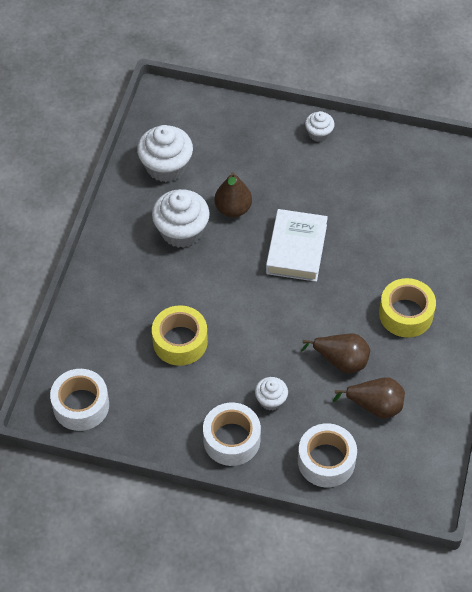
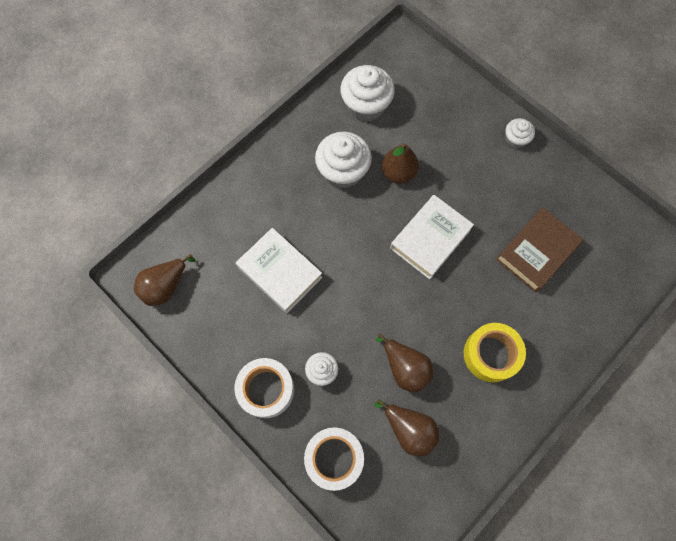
camera: 30 degrees right, 15 degrees up
(81, 405) = (165, 286): white tape -> brown pear
(180, 341) = (280, 272): yellow tape -> white book
(393, 215) = (536, 252): none -> brown book

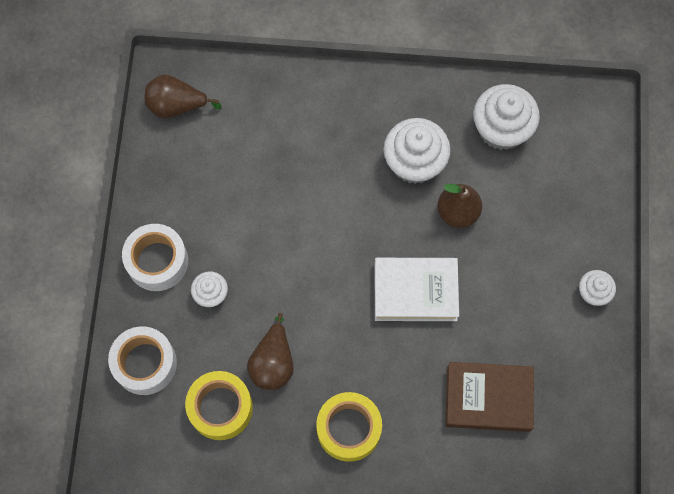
camera: 50 degrees right, 0 degrees up
(280, 272) = (269, 187): white book -> none
(409, 429) = (220, 408): brown pear -> yellow tape

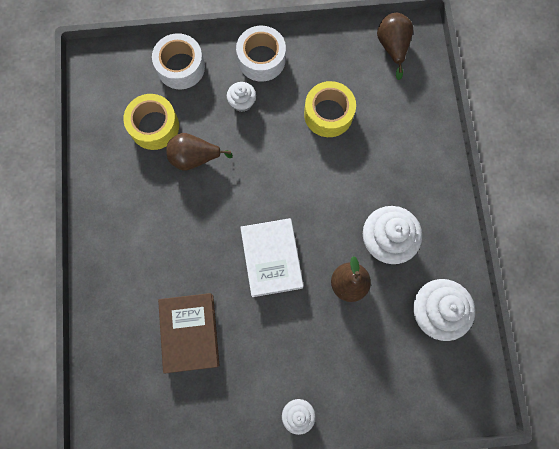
camera: 80 degrees right, 5 degrees up
(349, 429) = (150, 224): yellow tape -> yellow tape (328, 114)

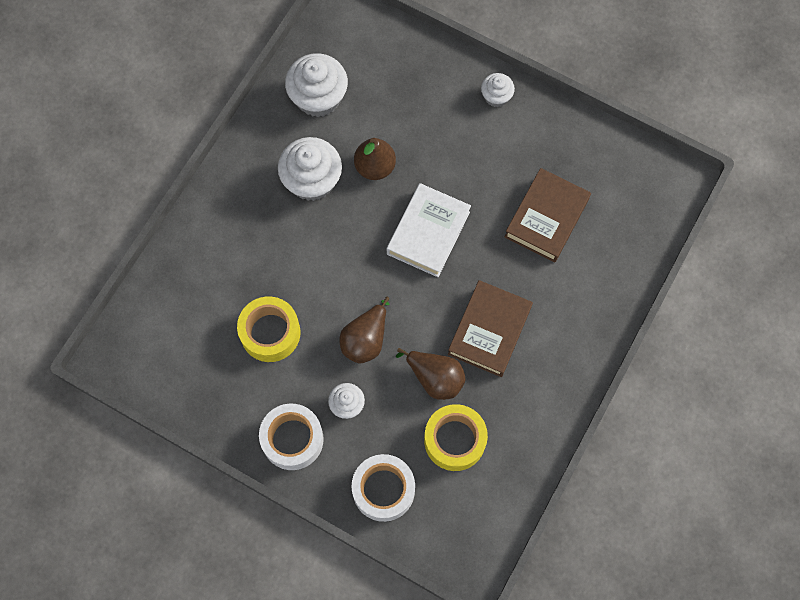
camera: 145 degrees left, 5 degrees down
(178, 215) = (489, 331): none -> brown book
(392, 47) = (149, 359): brown pear -> brown pear (366, 339)

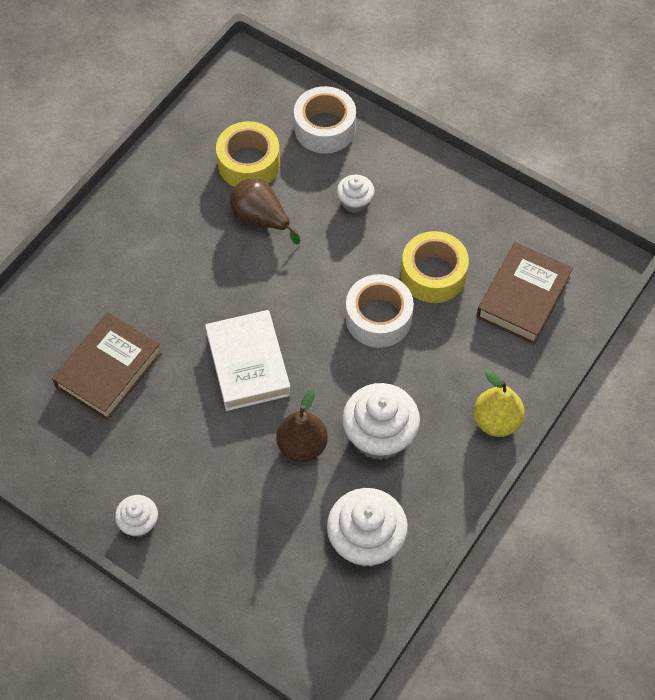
camera: 175 degrees left, 10 degrees down
(215, 200) = (496, 421): none -> yellow pear
(292, 439) = (412, 176): white tape -> white tape (378, 318)
(366, 339) = (330, 260): brown pear -> none
(428, 233) = (248, 364): white book -> white book turned 45 degrees counterclockwise
(489, 331) = (196, 258): brown book -> brown book (523, 297)

